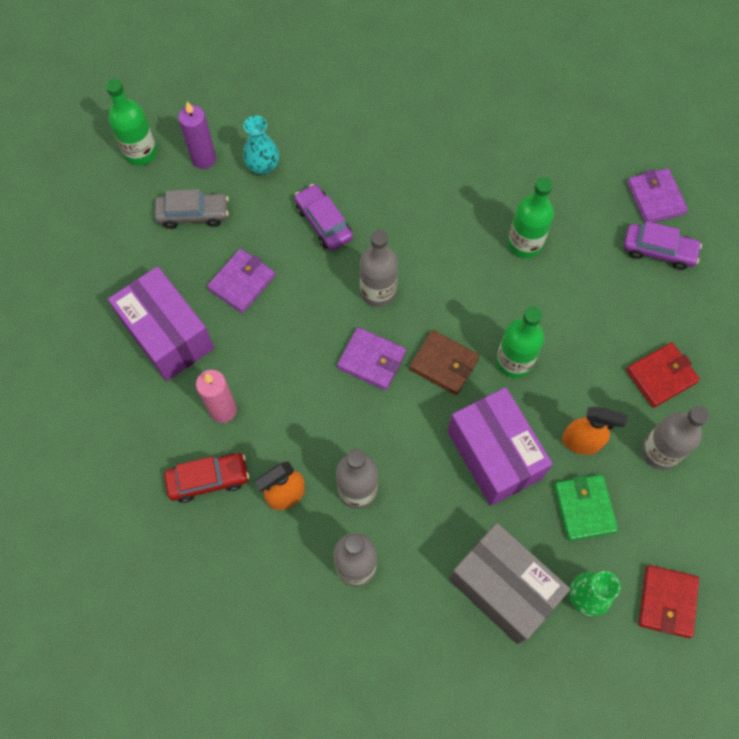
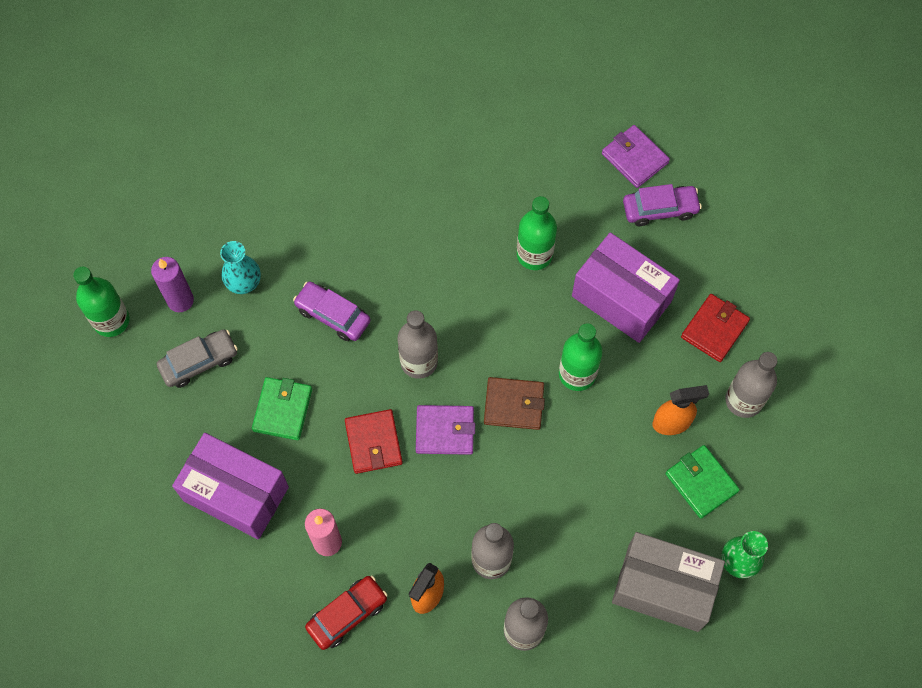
camera: 25 degrees left, 0 degrees up
(242, 282) = (282, 410): purple wallet -> green wallet
(494, 454) = (599, 470): purple box -> purple box (621, 298)
(667, 602) = (808, 533): red wallet -> red wallet (373, 443)

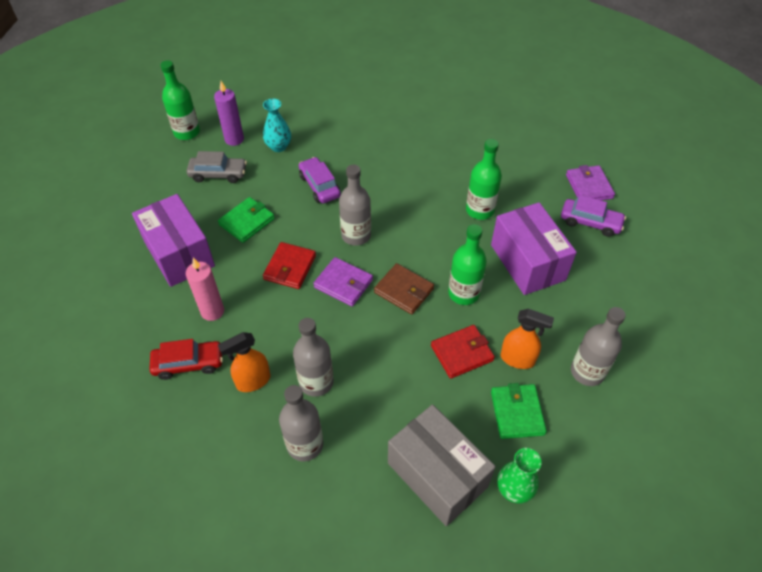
camera: 30 degrees right, 15 degrees down
(714, 329) = (590, 313): red wallet -> red wallet (462, 353)

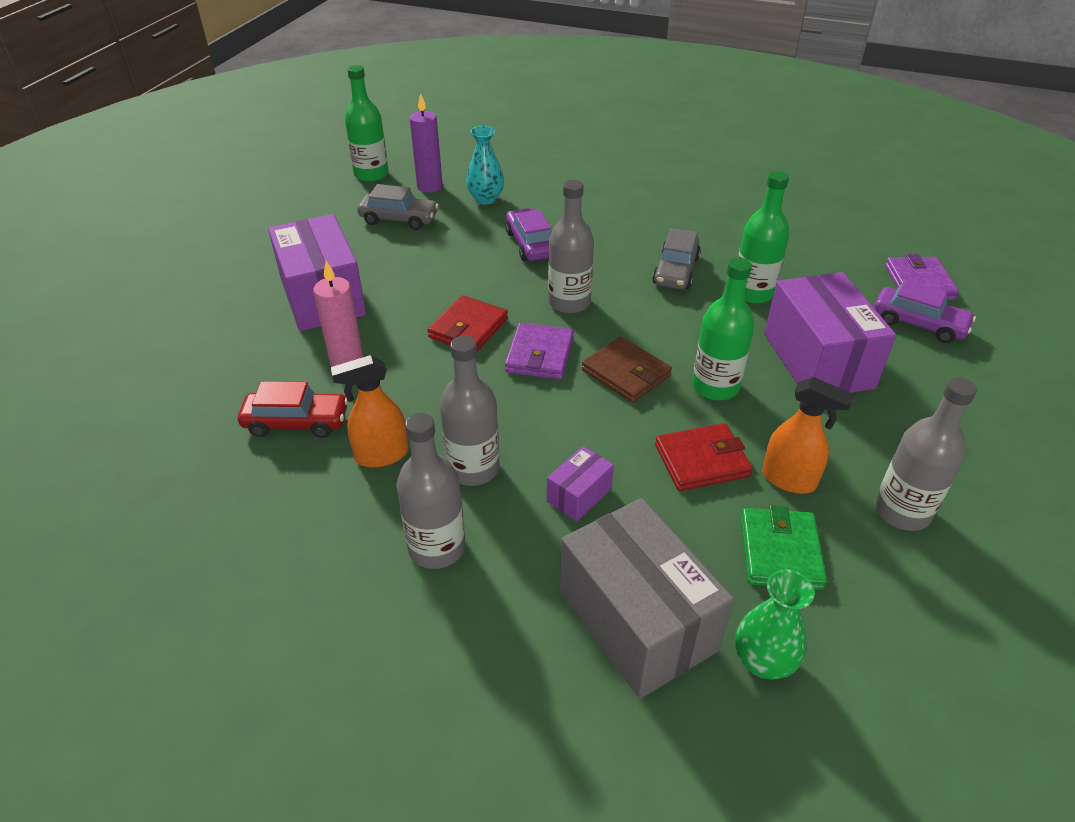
camera: 10 degrees right, 10 degrees down
(247, 222) = (423, 272): green wallet -> none
(343, 283) = (540, 355): purple wallet -> purple wallet turned 60 degrees clockwise
(388, 391) = (579, 495): none -> purple box
(425, 197) = (675, 271): none -> grey car

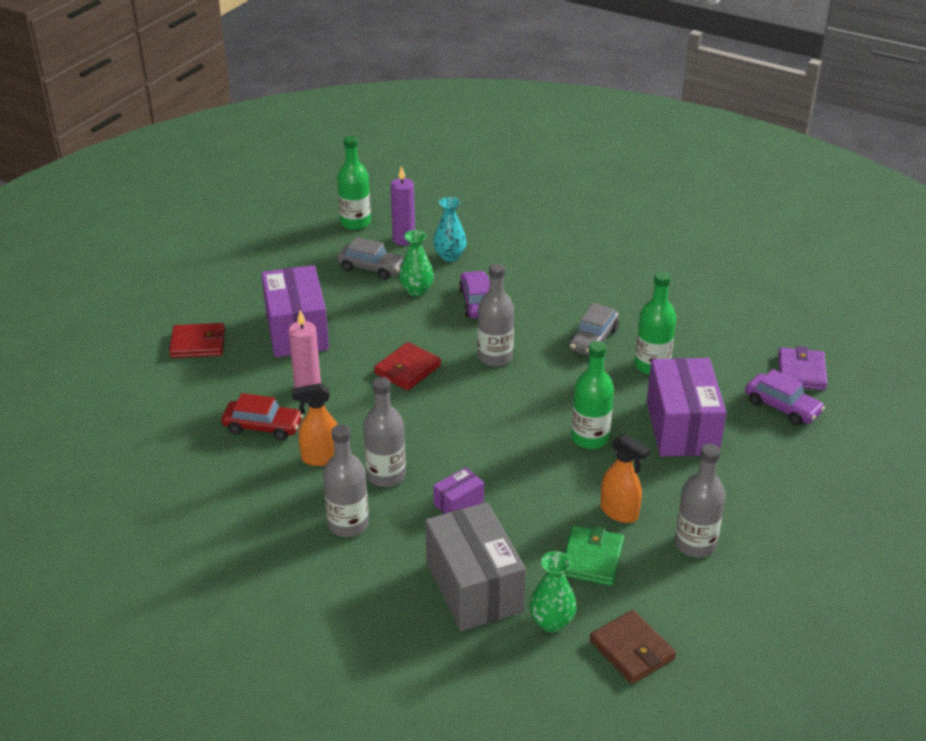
camera: 10 degrees right, 5 degrees down
(457, 238) = (416, 291): none -> green vase
(540, 355) = (458, 397): purple wallet -> none
(626, 373) = (522, 419): brown wallet -> brown wallet (632, 650)
(701, 460) = (558, 491): red wallet -> red wallet (198, 344)

